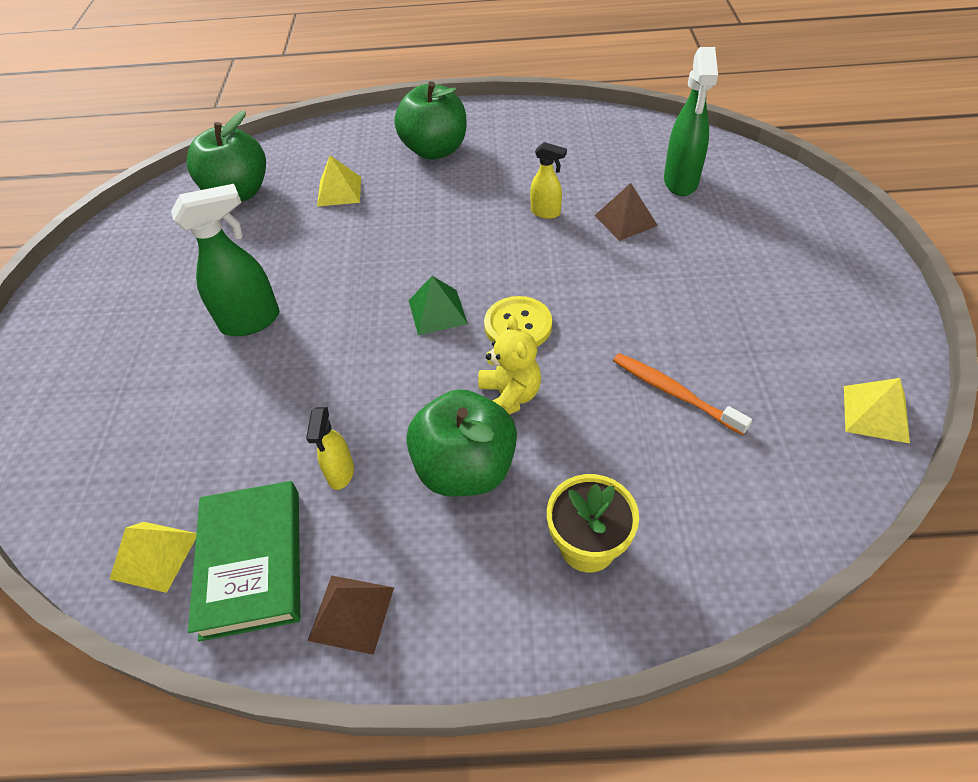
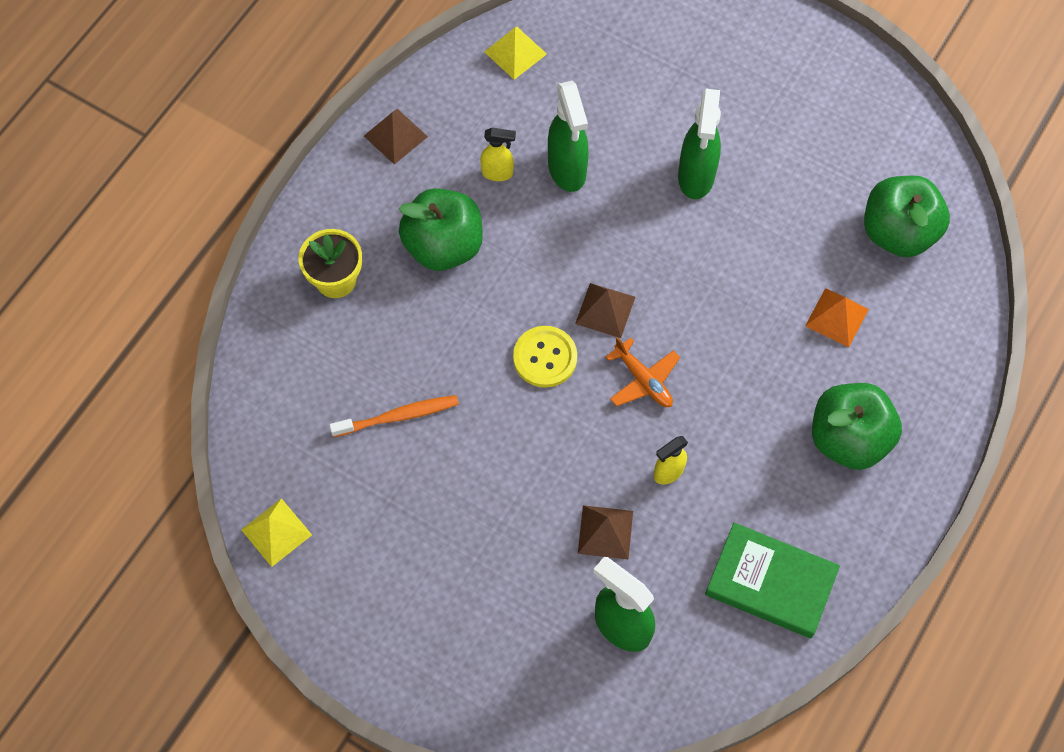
camera: 120 degrees right, 15 degrees up
(252, 562) = (470, 100): green book -> green book (770, 583)
(300, 416) = (567, 170): none -> green spray bottle
(339, 191) = (836, 317): yellow pyramid -> orange pyramid
(341, 473) = (498, 173): yellow spray bottle -> yellow spray bottle turned 150 degrees clockwise
(437, 312) = (605, 310): green pyramid -> brown pyramid
(482, 259) = (643, 380): none -> orange plane
(509, 396) = (481, 308): yellow teddy bear -> none

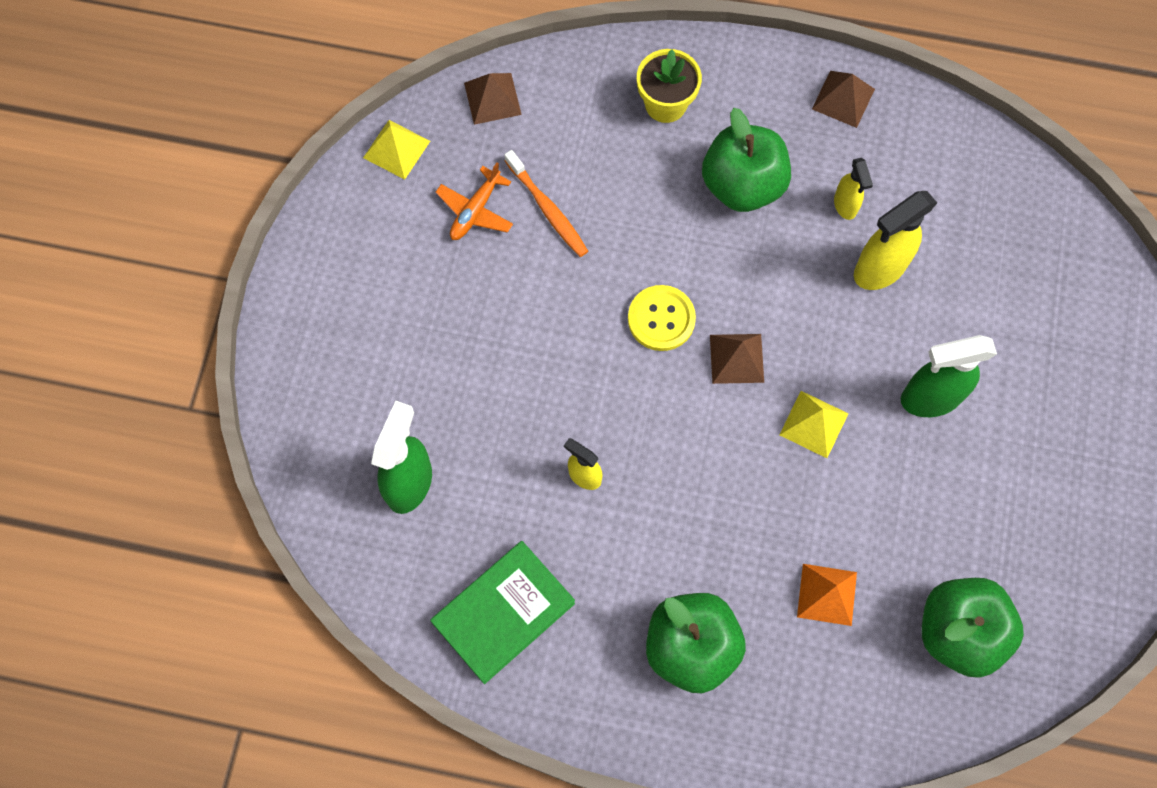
camera: 70 degrees right, 5 degrees up
(515, 53) = (992, 174): yellow pyramid -> yellow pyramid (813, 424)
(567, 170) = (879, 269): green spray bottle -> yellow spray bottle
(605, 532) = (500, 436): brown pyramid -> brown pyramid (492, 98)
(643, 380) = (674, 420): orange plane -> orange plane (475, 210)
(770, 583) = (503, 613): green book -> green book turned 45 degrees clockwise

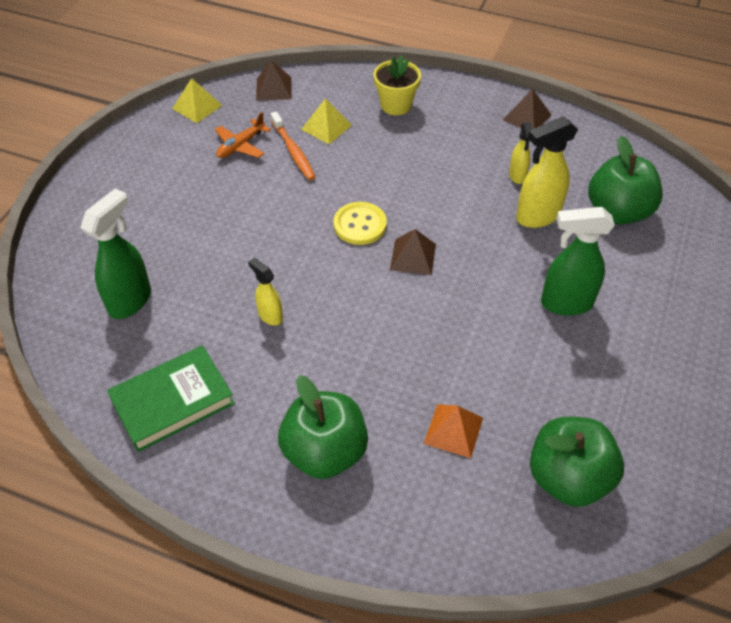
camera: 10 degrees right, 20 degrees down
(742, 185) = (441, 155): green apple -> green apple (618, 211)
(813, 424) = (466, 307): yellow pyramid -> yellow pyramid (326, 127)

